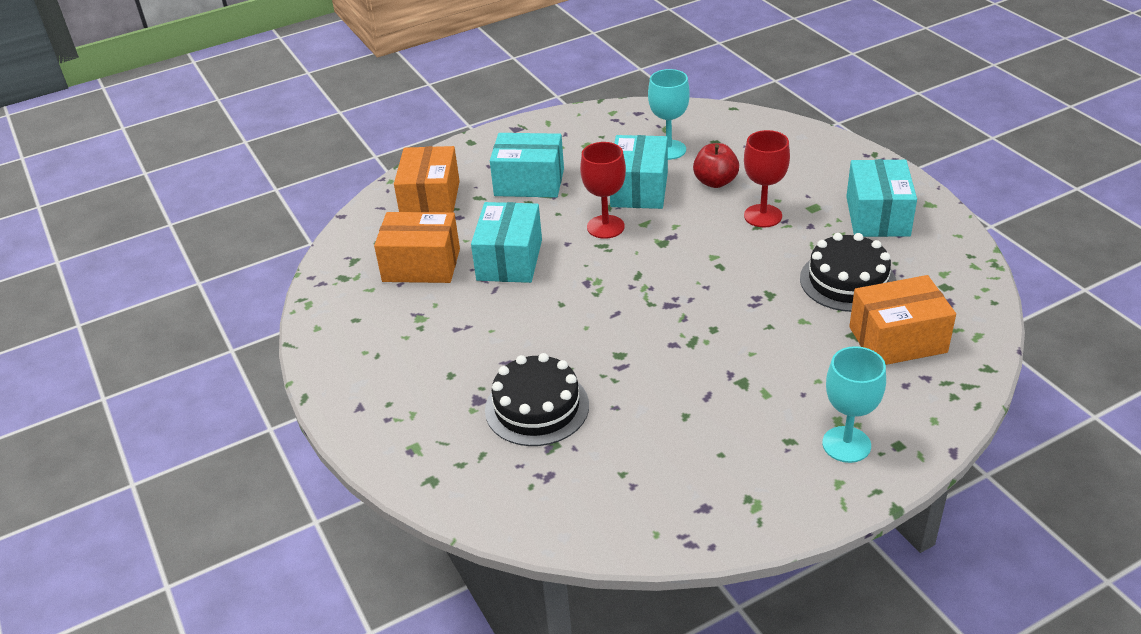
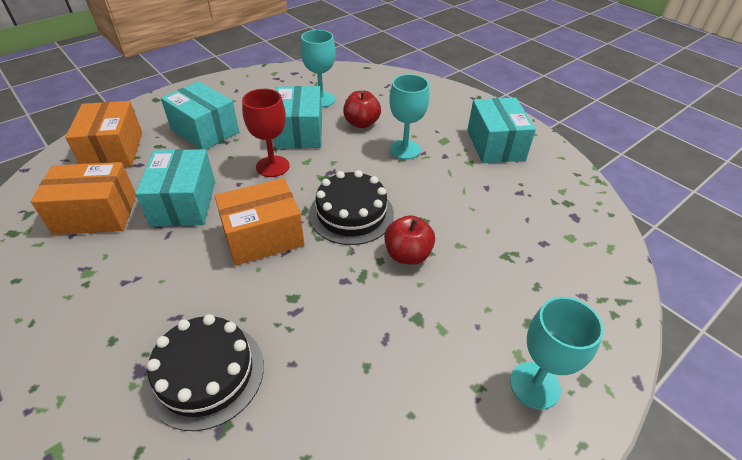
camera: 15 degrees left, 5 degrees up
(529, 182) = (205, 130): turquoise box -> turquoise box turned 45 degrees clockwise
(744, 326) = (407, 255): none -> red apple
(763, 216) = (405, 149): red goblet -> turquoise goblet
(847, 281) = (487, 203): black cake -> black cake (351, 214)
(897, 339) = (546, 257): orange box -> orange box (263, 236)

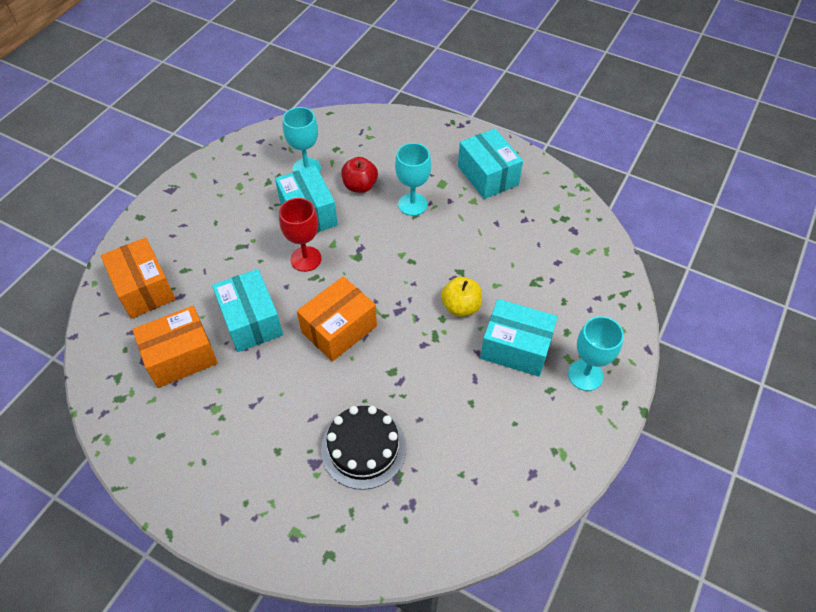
camera: 20 degrees left, 10 degrees up
(205, 130) = (217, 239): turquoise box -> turquoise box (515, 348)
(351, 214) = (399, 284): black cake -> none
(407, 255) = (460, 307): red apple -> yellow apple

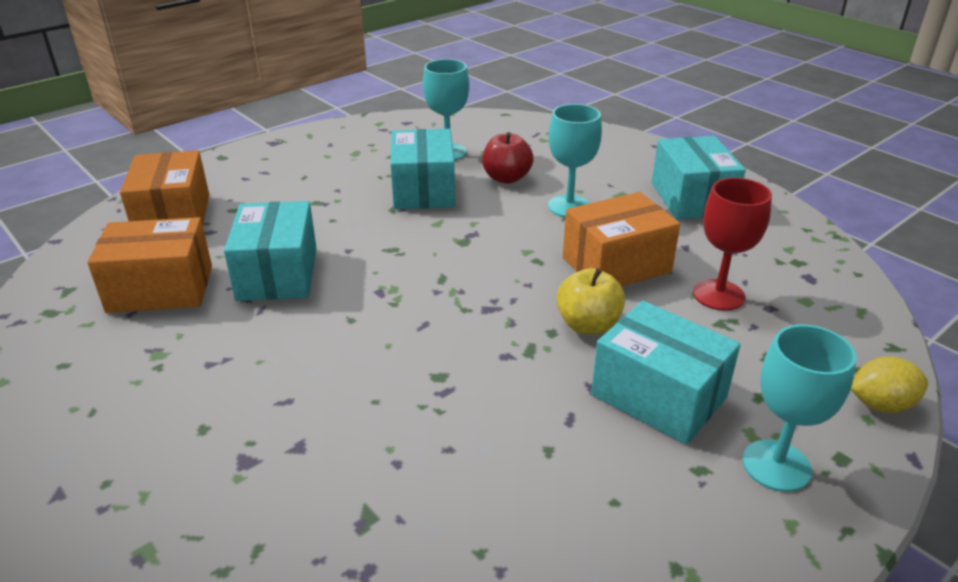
camera: 20 degrees right, 20 degrees down
(306, 259) = (392, 229): red goblet -> red goblet (718, 295)
(339, 329) = (390, 309): orange box -> orange box (616, 265)
(363, 448) = (335, 462): black cake -> none
(627, 318) = (880, 405): none -> yellow lemon

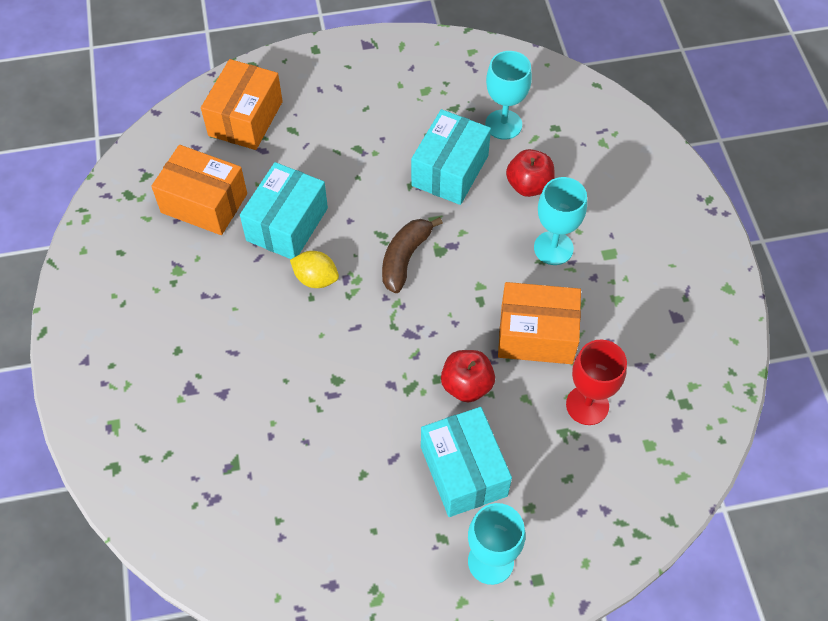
camera: 30 degrees right, 25 degrees up
(432, 257) = (405, 258): none -> brown banana
(588, 325) = (466, 385): yellow apple -> red apple
(692, 199) = (667, 287): turquoise box -> none
(880, 405) = (605, 558): yellow lemon -> yellow lemon (316, 278)

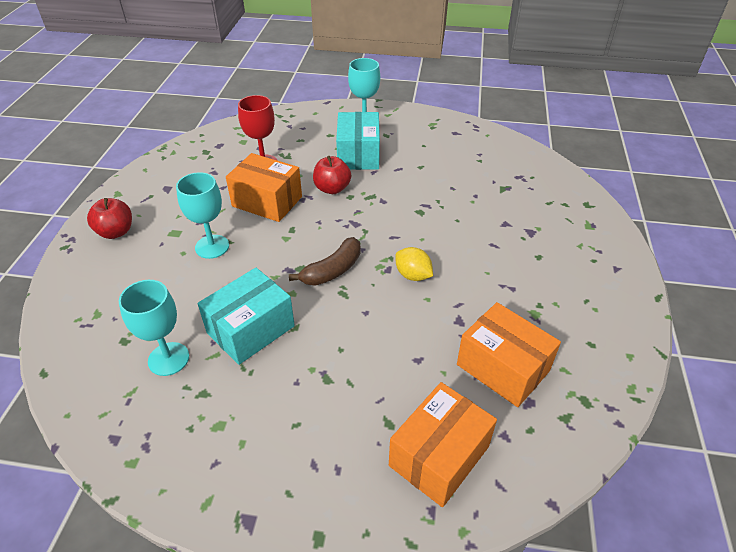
camera: 160 degrees left, 15 degrees down
(287, 224) = (424, 324): turquoise box -> none
(529, 185) = (192, 296): red apple -> red apple (116, 232)

